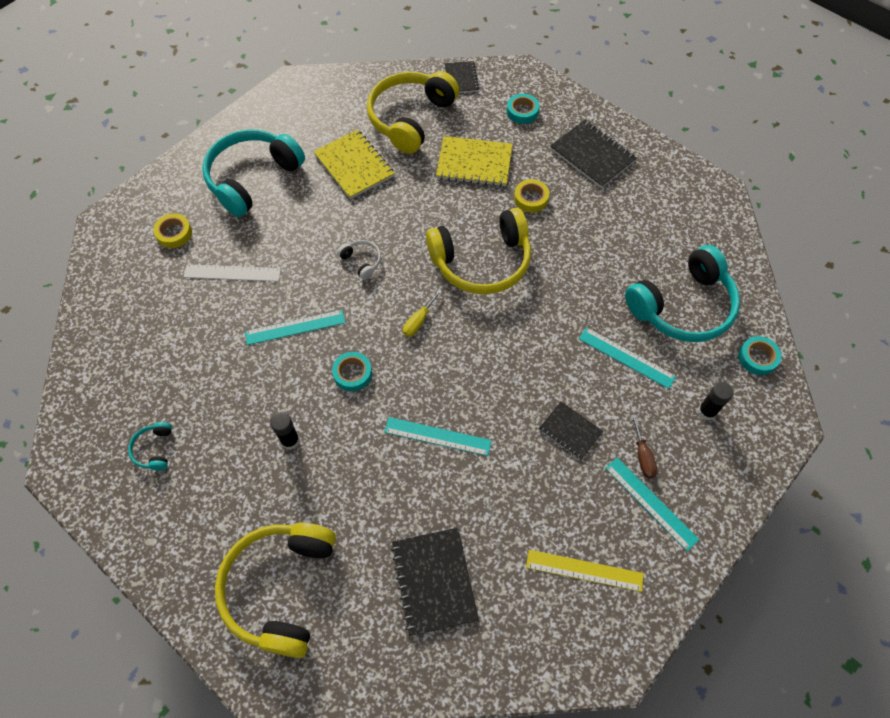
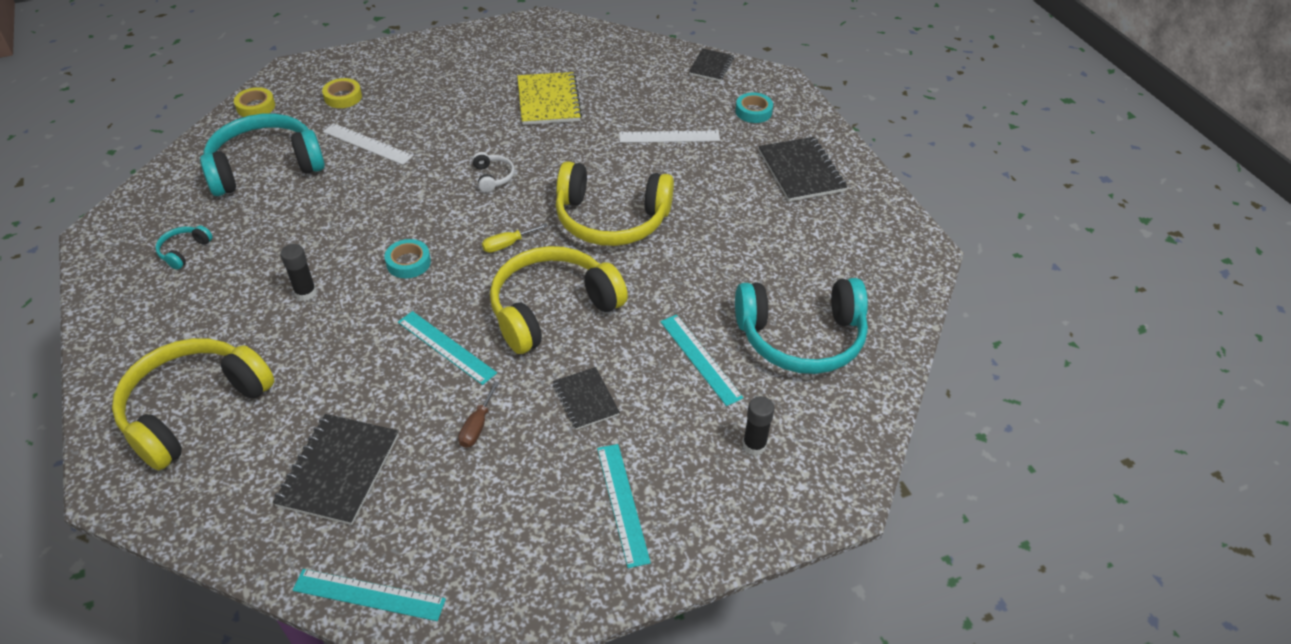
camera: 25 degrees right, 15 degrees down
(252, 178) = (446, 79): turquoise headphones -> turquoise headphones (265, 167)
(295, 327) = (387, 206): turquoise ruler -> turquoise ruler (369, 595)
(410, 118) = (634, 82): yellow headphones -> yellow headphones (552, 309)
(474, 163) = (669, 137): yellow notebook -> white ruler
(531, 198) = (705, 185): yellow tape -> yellow tape (256, 107)
(584, 570) = (499, 532): yellow ruler -> none
(642, 456) = (648, 455): brown screwdriver -> brown screwdriver (477, 426)
(757, 358) = (855, 419): turquoise tape -> none

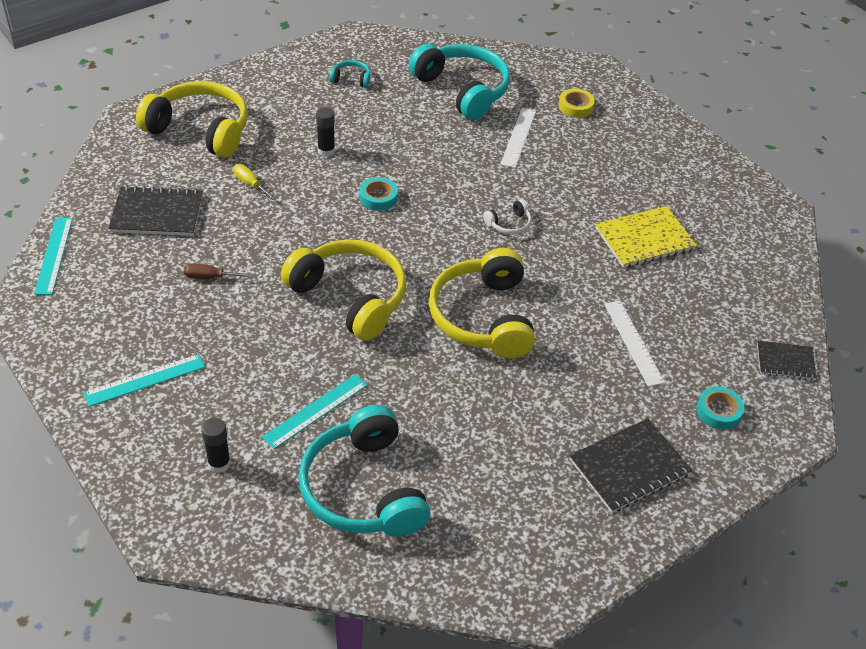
camera: 75 degrees right, 0 degrees up
(256, 107) = (536, 63): yellow tape -> none
(446, 347) = (289, 241): turquoise ruler -> none
(507, 244) = (421, 252): yellow screwdriver -> yellow screwdriver (250, 184)
(585, 399) = (250, 338): black notebook -> none

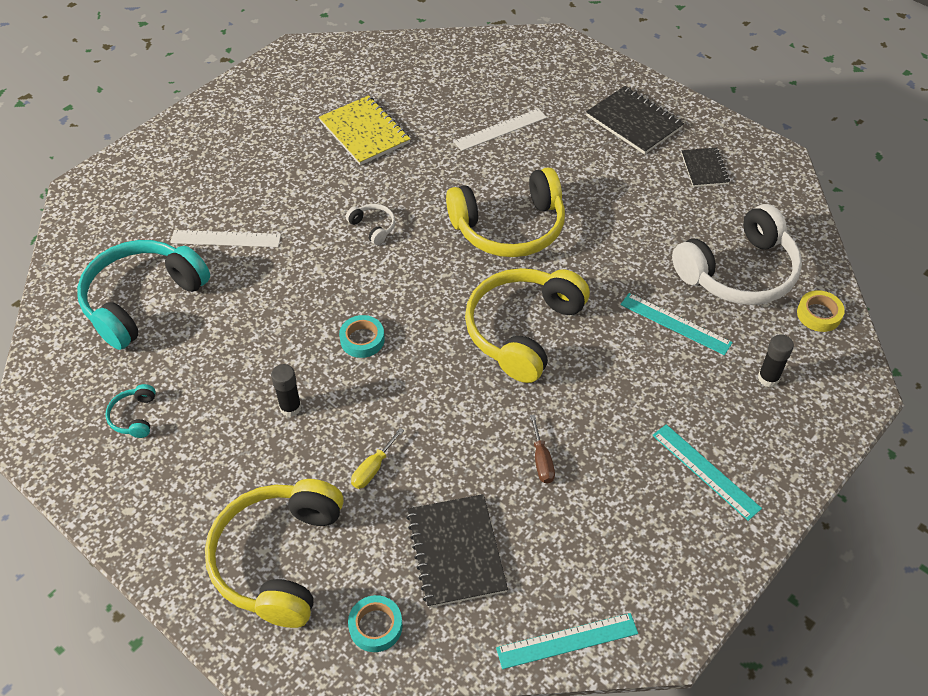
camera: 100 degrees left, 5 degrees up
(363, 489) = (739, 272): turquoise headphones -> white headphones
(575, 107) = (160, 199): yellow tape -> yellow tape (818, 314)
(718, 411) = (554, 79): turquoise tape -> turquoise tape (375, 626)
(785, 361) = (485, 46): black notebook -> black notebook (704, 168)

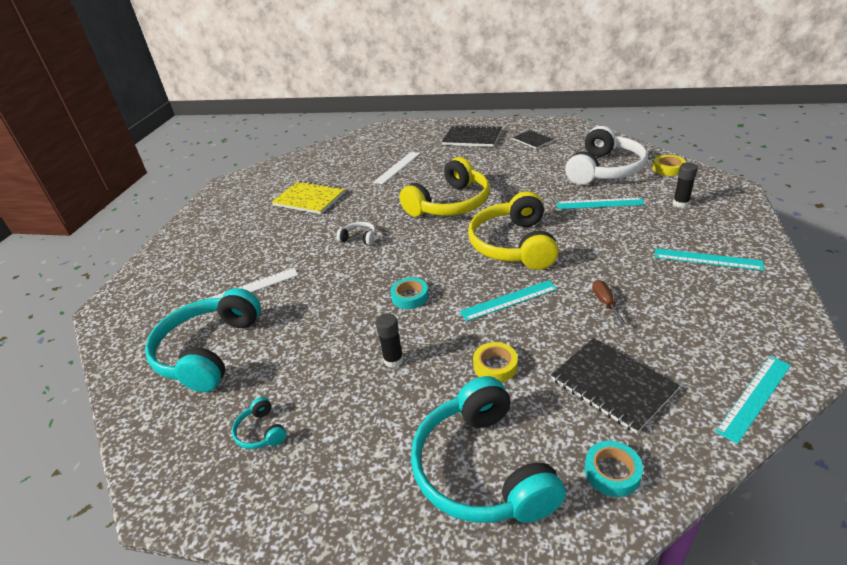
camera: 25 degrees left, 15 degrees down
(278, 559) = (482, 468): yellow headphones -> turquoise headphones
(373, 468) = (495, 366): yellow screwdriver -> yellow tape
(452, 401) = (509, 300): none -> turquoise ruler
(541, 460) = (605, 302): brown screwdriver -> brown screwdriver turned 150 degrees counterclockwise

